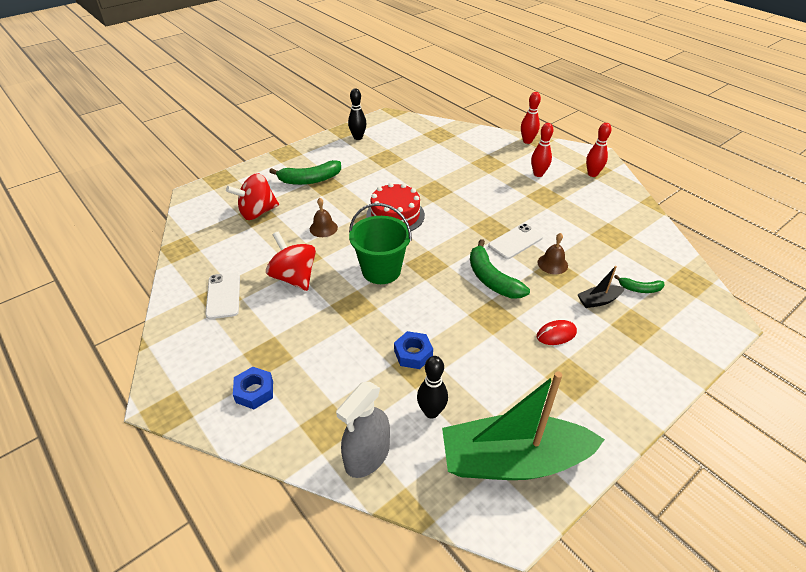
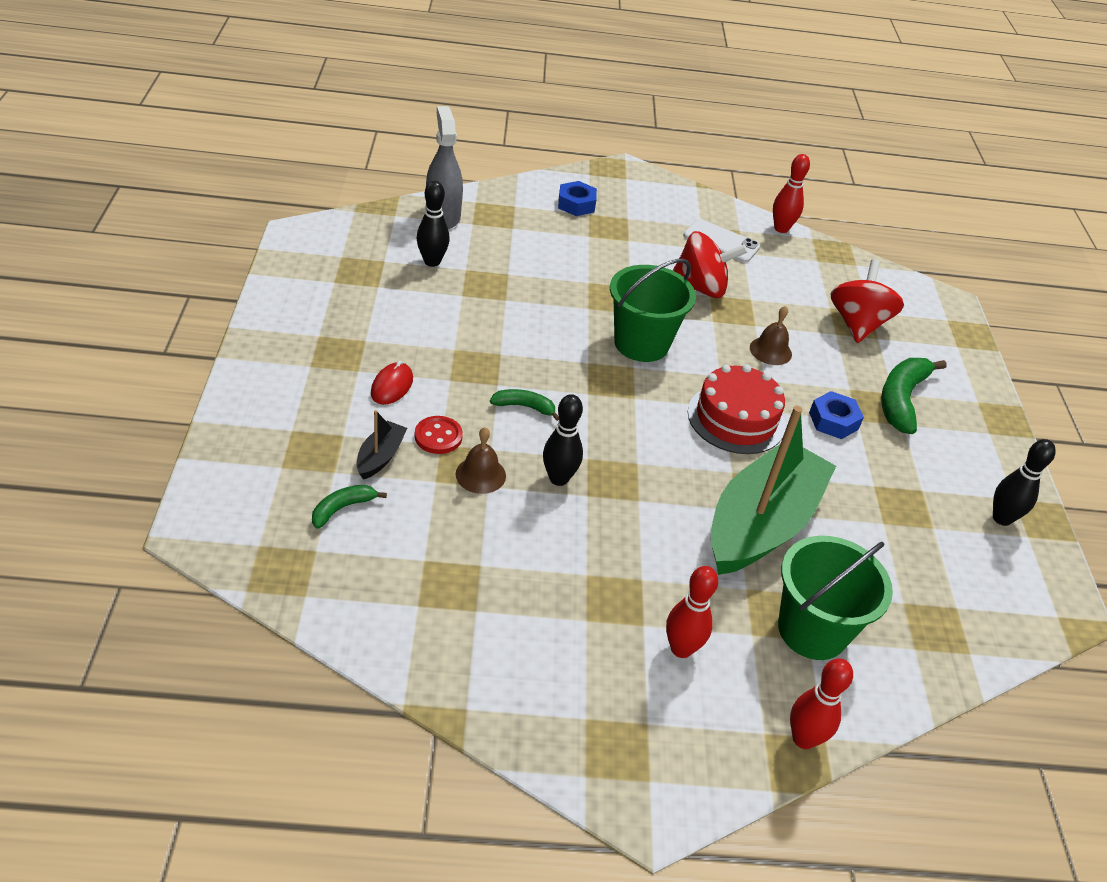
camera: 125 degrees right, 0 degrees up
(413, 354) = (502, 291): blue nut -> blue nut (833, 421)
(483, 154) = (812, 630): none -> green bucket
(492, 279) = (524, 407): green banana -> green banana, size x0.54
(513, 460) = (333, 267): green boat -> green boat (761, 524)
(515, 241) = (558, 478): white phone -> black bowling pin
(556, 292) = (438, 436): none -> red button
(592, 174) = (604, 727): red bowling pin -> red bowling pin (781, 229)

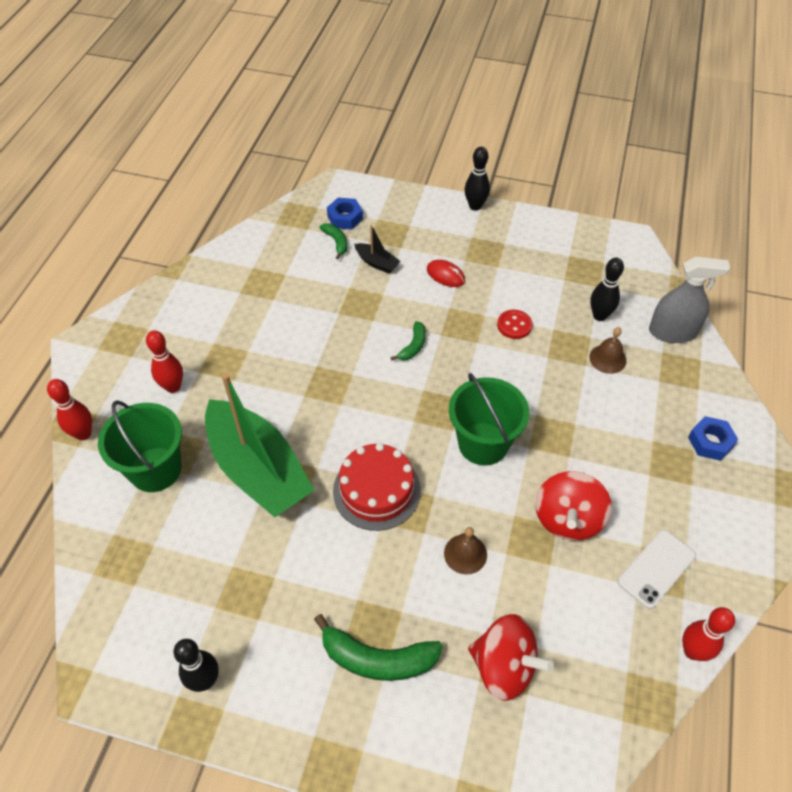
camera: 110 degrees right, 10 degrees up
(438, 436) = (390, 293): red button -> red button (514, 325)
(480, 475) = (349, 310): brown bell -> brown bell (607, 359)
(558, 478) = (336, 352): black bowling pin -> black bowling pin (475, 206)
(833, 421) = (359, 575): blue nut -> blue nut (345, 218)
(901, 400) = (377, 659): green banana -> green banana turned 150 degrees clockwise

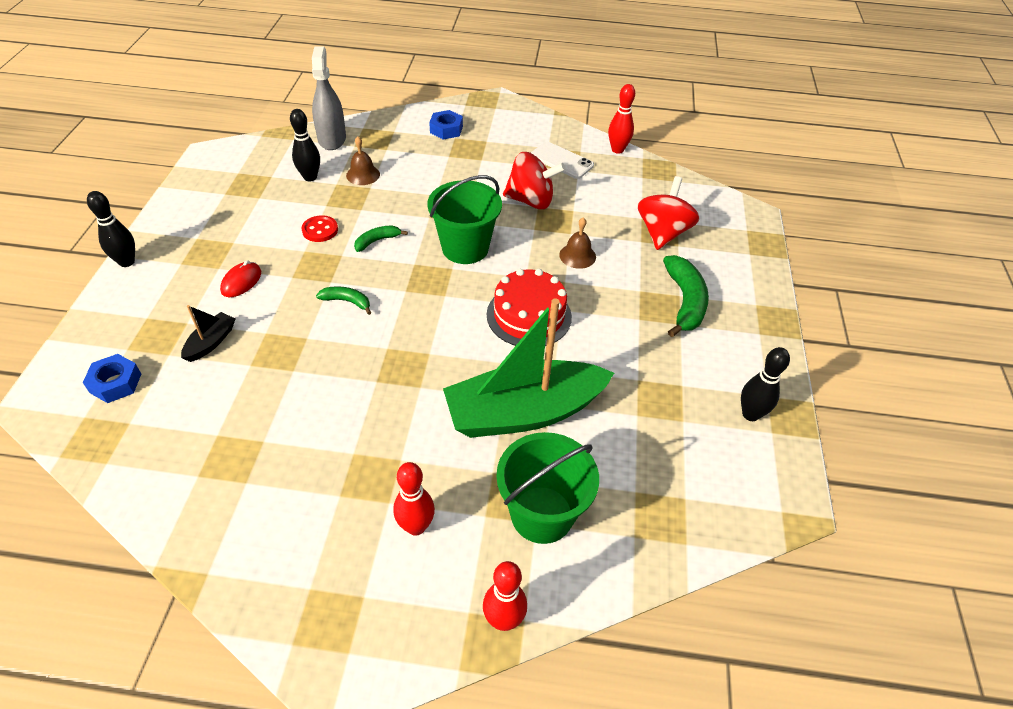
camera: 100 degrees left, 5 degrees down
(258, 470) = (524, 412): green boat -> green boat turned 150 degrees counterclockwise
(336, 242) = (164, 387): green banana -> green banana (377, 241)

